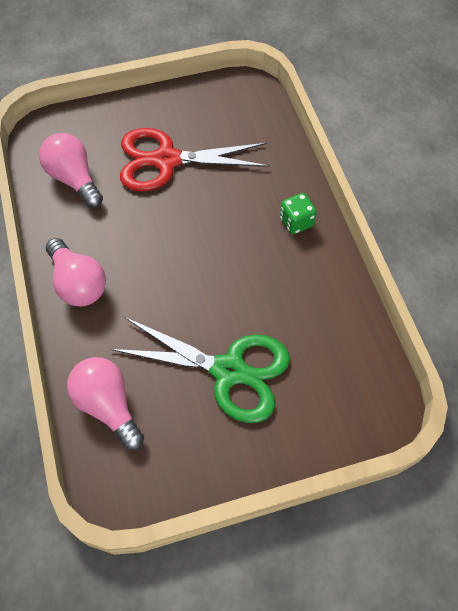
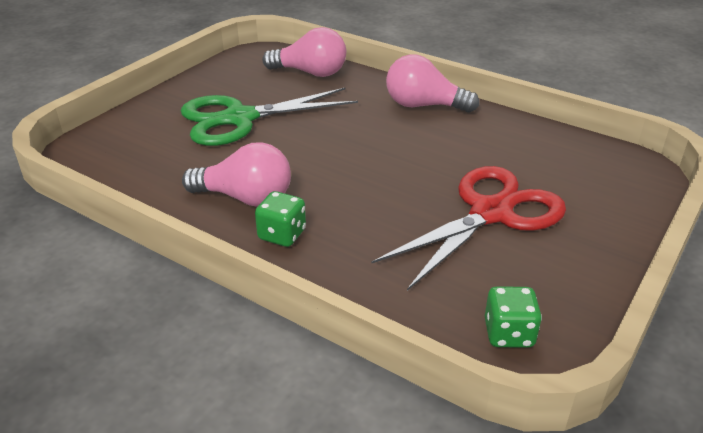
camera: 140 degrees right, 25 degrees down
(74, 179) = (544, 154): pink light bulb -> pink light bulb (245, 198)
(245, 99) = (508, 334): none -> green dice

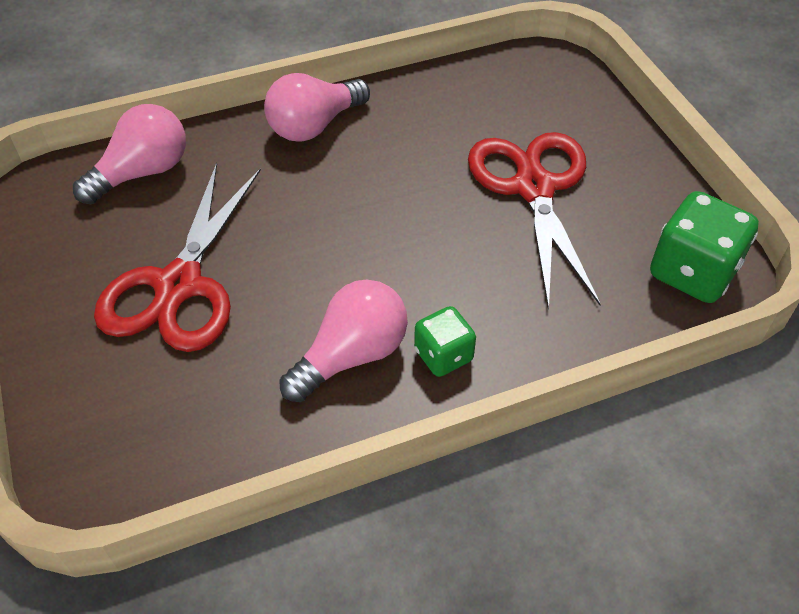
camera: 55 degrees left, 15 degrees up
(239, 118) = (179, 285): green scissors -> red scissors
(508, 334) = (692, 272): green dice -> green dice, size x1.67

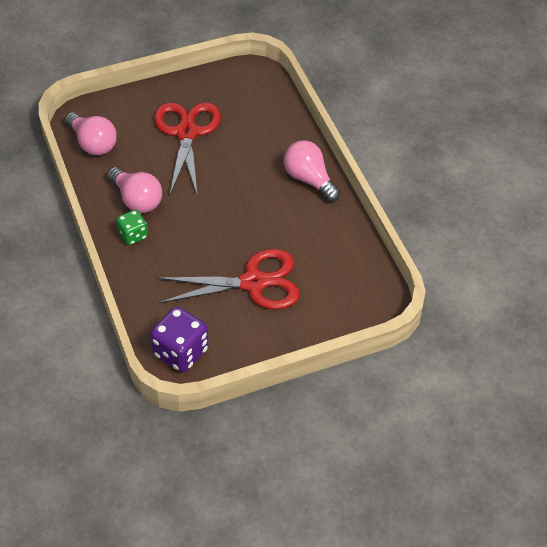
camera: 90 degrees right, 0 degrees up
(142, 172) = (269, 110): pink light bulb -> pink light bulb (93, 143)
(179, 285) = (187, 133): red scissors -> red scissors turned 75 degrees clockwise
(692, 272) = (181, 352): green dice -> purple dice

